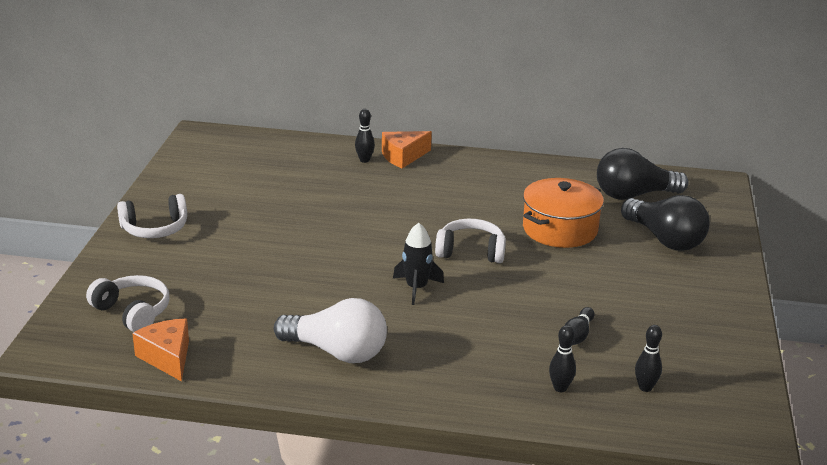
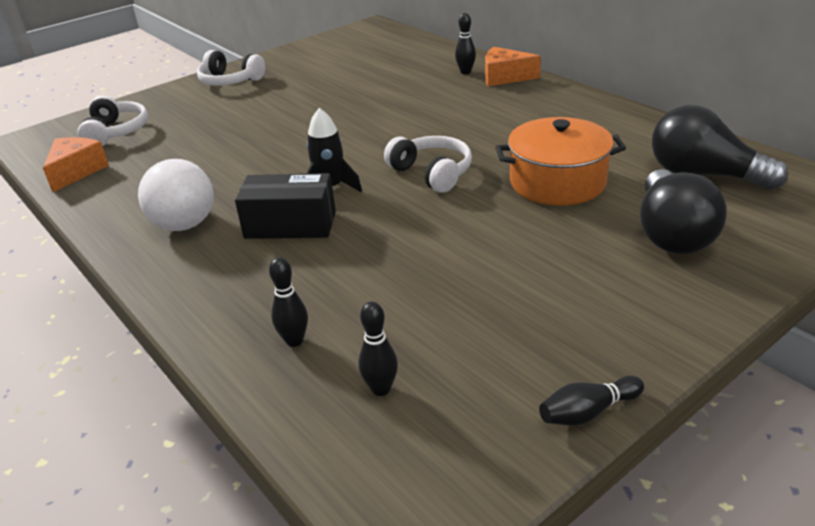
camera: 45 degrees right, 5 degrees up
(434, 324) = (290, 225): none -> black box
(577, 335) = (402, 294): black bowling pin -> black bowling pin (588, 412)

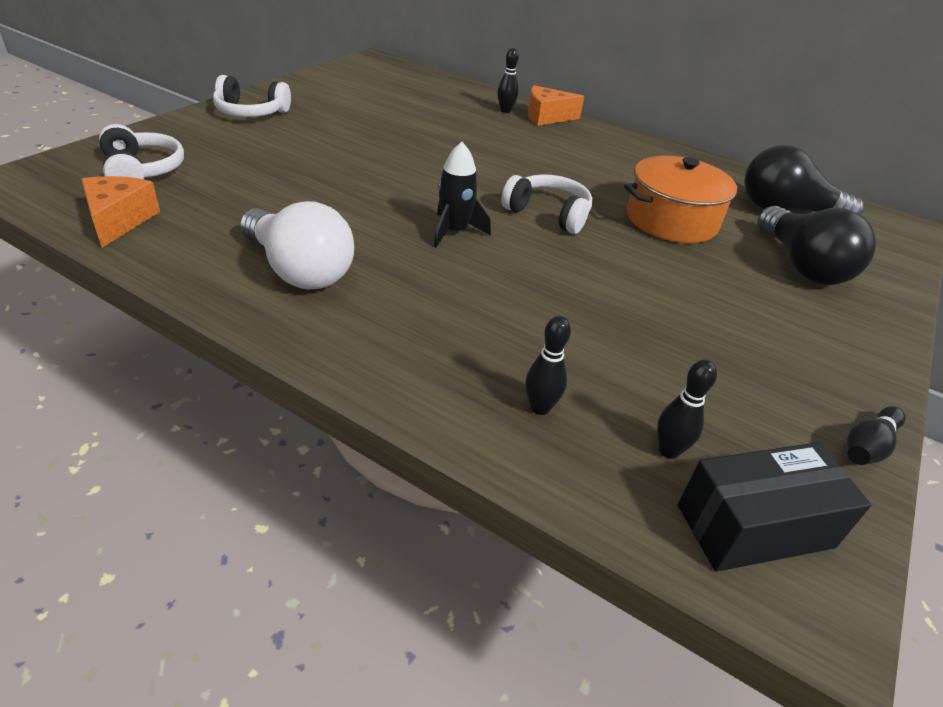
camera: 25 degrees left, 5 degrees up
(290, 225) = (440, 275): black box -> black box (755, 526)

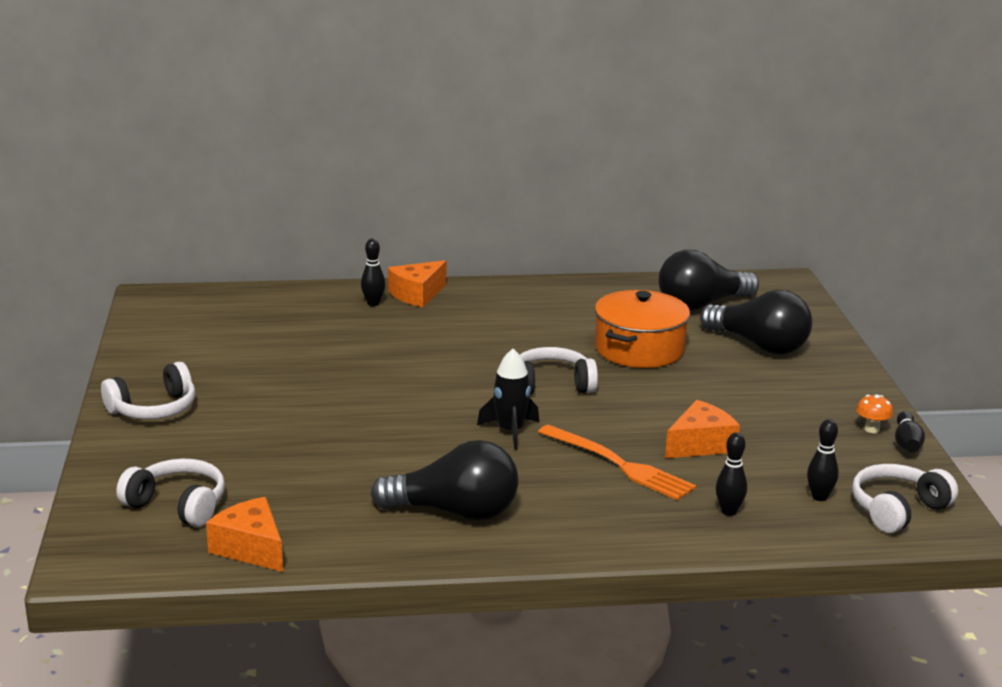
camera: 35 degrees left, 15 degrees down
(299, 270) = (455, 512): white light bulb -> black light bulb
(502, 303) = (619, 464): none -> orange fork
(610, 325) = (700, 444): none -> orange cheese
(755, 526) = (897, 509): black box -> white headphones
(837, 407) = (872, 429): none -> orange mushroom

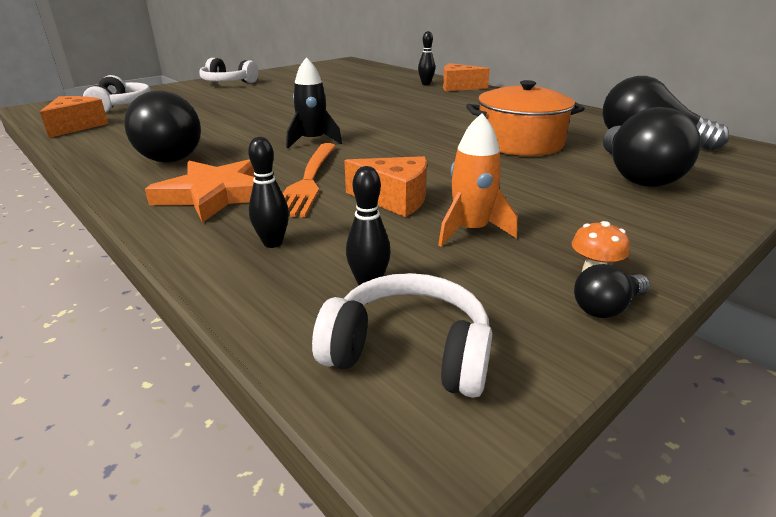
camera: 55 degrees right, 5 degrees up
(552, 385) = (405, 135): white headphones -> none
(605, 511) = (215, 194): none -> orange star
(782, 439) = (470, 230): none -> orange rocket
(906, 443) = (606, 307): black bowling pin -> black light bulb

